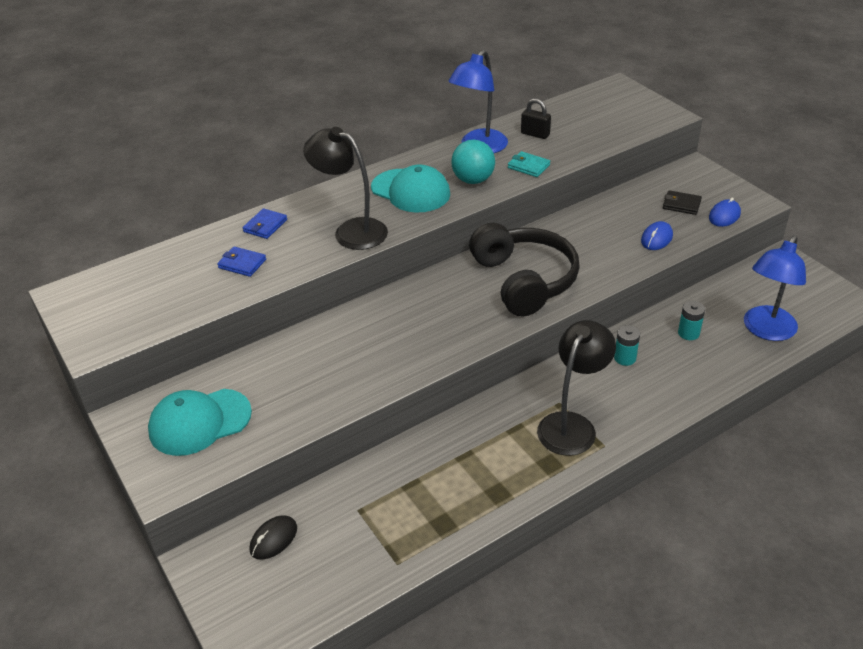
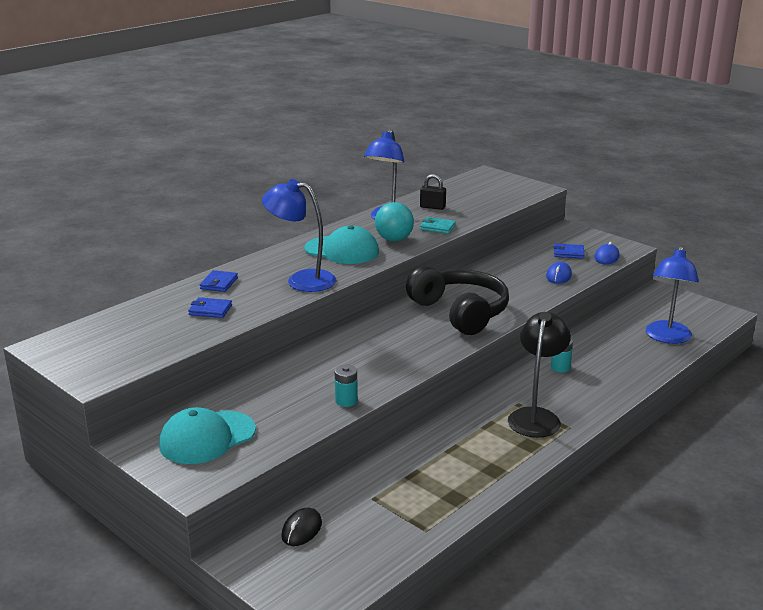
camera: 15 degrees left, 15 degrees down
(351, 231) = (301, 280): black lamp -> blue lamp
(681, 204) = (568, 253): black wallet -> blue wallet
(688, 333) = (605, 346): turquoise battery -> turquoise battery (346, 401)

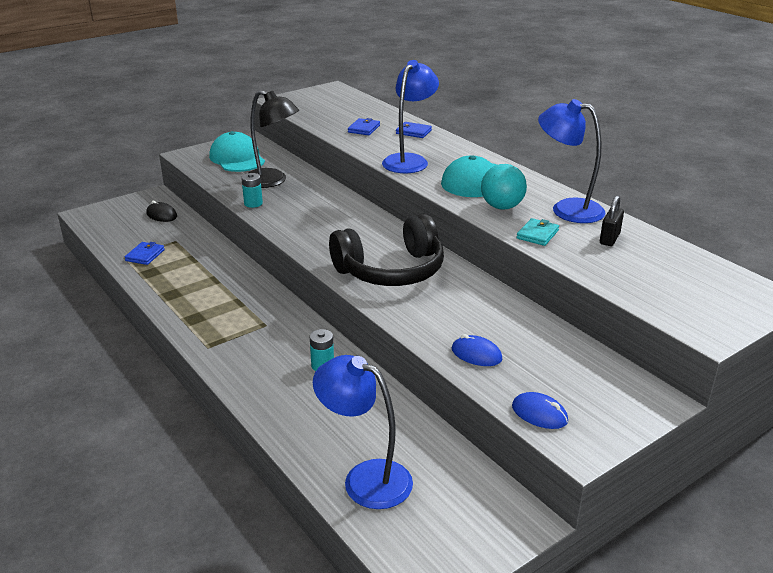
camera: 100 degrees right, 5 degrees up
(536, 416) = (236, 331): black lamp -> black lamp (272, 181)
(568, 253) = (556, 379): blue wallet -> blue wallet (145, 255)

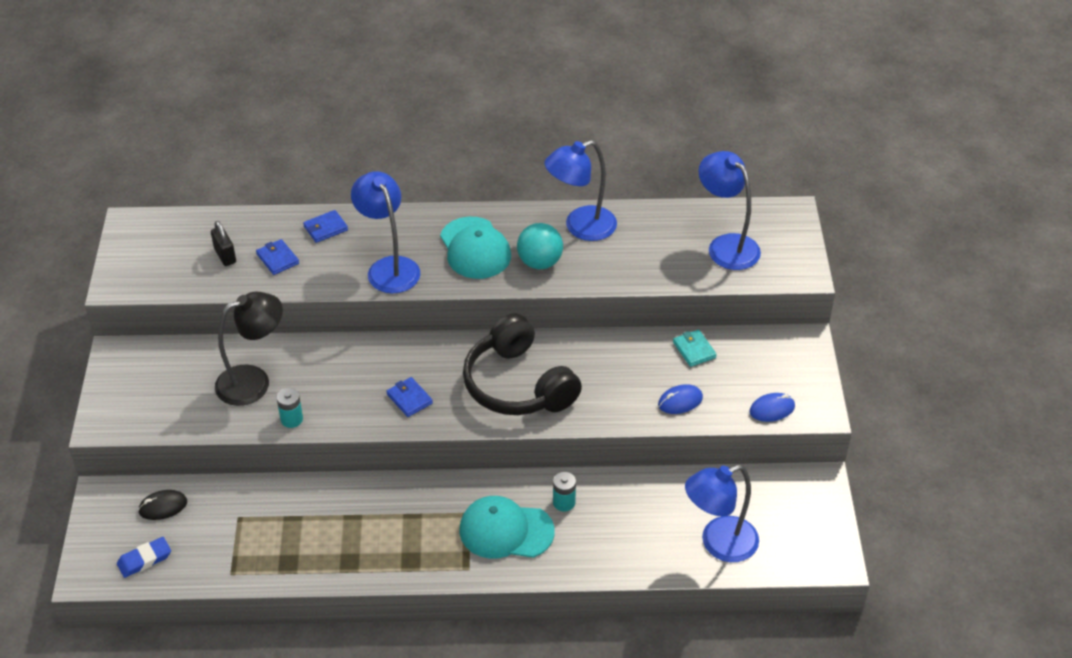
camera: 55 degrees left, 15 degrees up
(112, 226) = (144, 559): none -> blue eraser
(145, 255) = (246, 554): blue wallet -> blue wallet (409, 399)
(237, 158) = (162, 385): turquoise cap -> turquoise cap (506, 531)
(391, 270) = (518, 385): black headphones -> black headphones turned 135 degrees clockwise
(537, 234) = (604, 270): turquoise wallet -> turquoise wallet (694, 350)
(609, 239) = (648, 236): black padlock -> black padlock (225, 255)
(666, 278) = (726, 245): none -> blue lamp

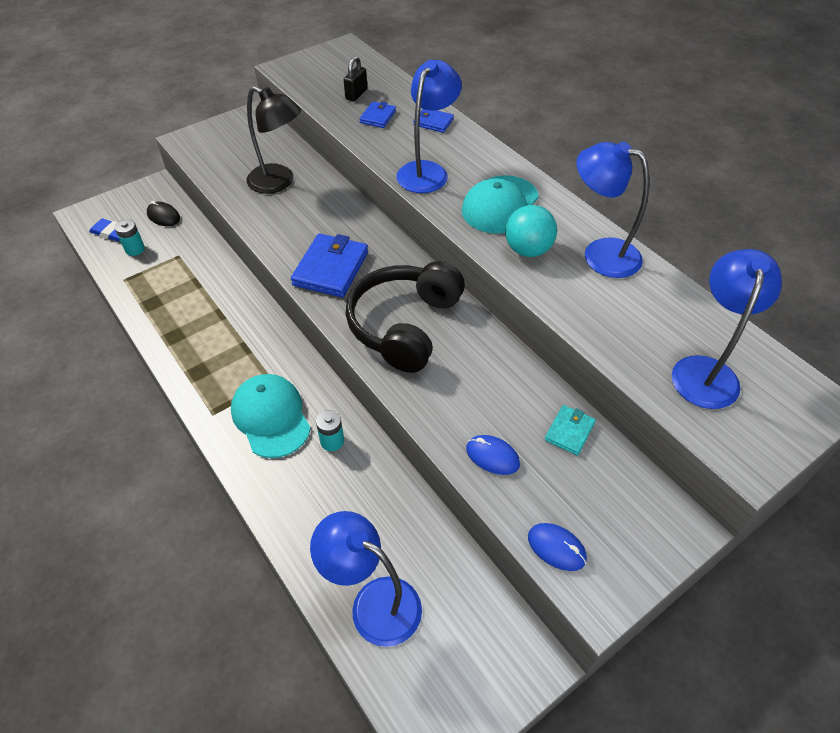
camera: 55 degrees right, 5 degrees up
(291, 419) = (257, 218): turquoise battery -> turquoise battery (135, 249)
(409, 399) = (331, 268): blue wallet -> blue wallet, size x1.85

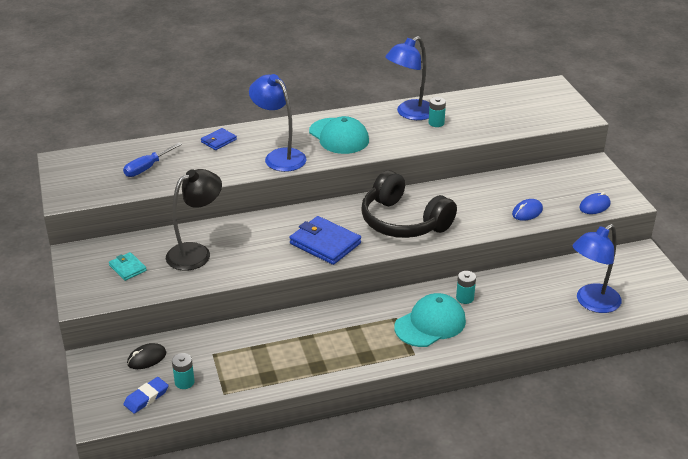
camera: 70 degrees left, 15 degrees down
(271, 417) = (430, 324): turquoise cap -> turquoise cap turned 150 degrees clockwise
(356, 94) = (147, 168): black padlock -> blue screwdriver
(378, 117) = (190, 164): blue wallet -> none
(528, 250) = (391, 137): turquoise ball -> none
(569, 431) = (520, 181): turquoise wallet -> turquoise wallet (128, 268)
(594, 285) = (436, 123): none -> turquoise battery
(705, 370) = (518, 109): blue lamp -> none

